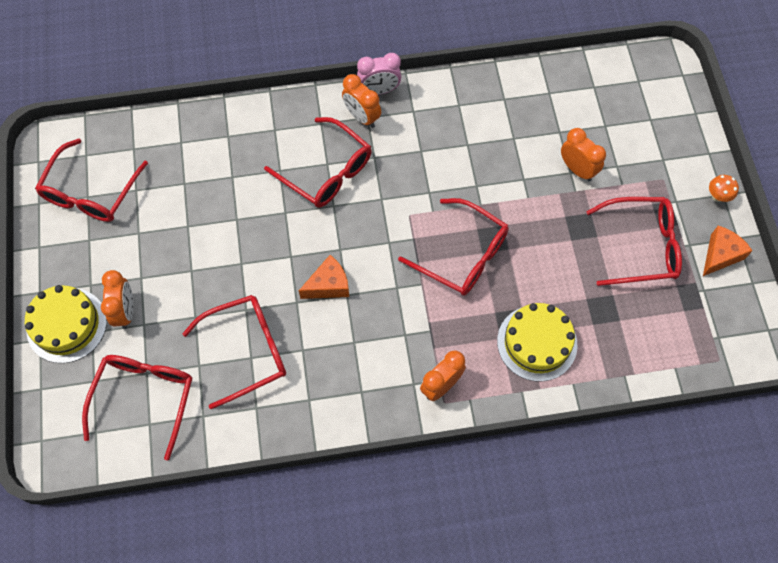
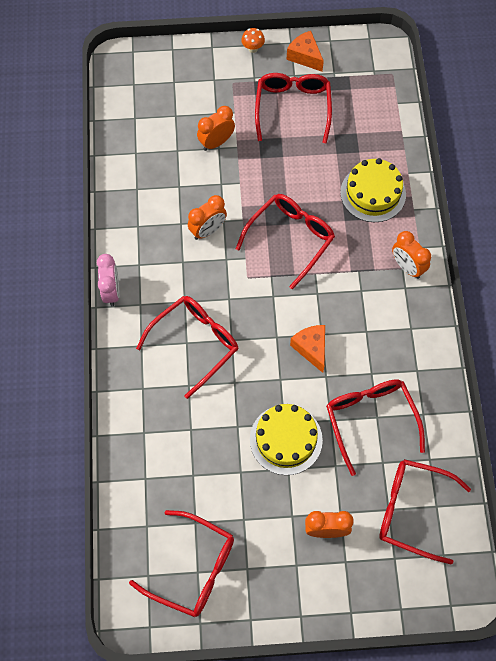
camera: 85 degrees left, 0 degrees up
(67, 325) = (337, 586): yellow cake -> yellow cake (286, 439)
(362, 117) = (139, 309): orange clock -> orange clock (208, 230)

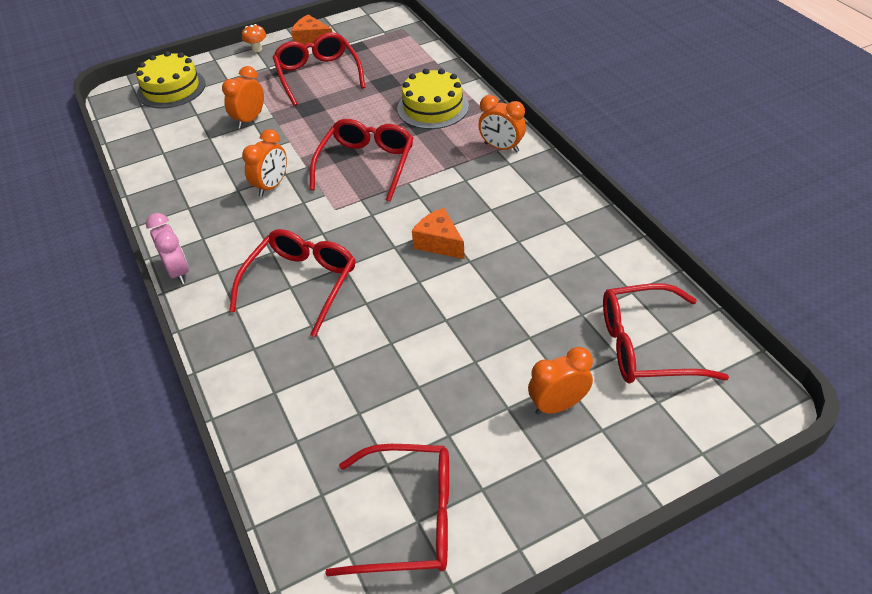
camera: 20 degrees left, 20 degrees down
(286, 439) = (456, 334): yellow cake -> yellow cake (171, 88)
(370, 420) = (543, 281): red glasses -> none

